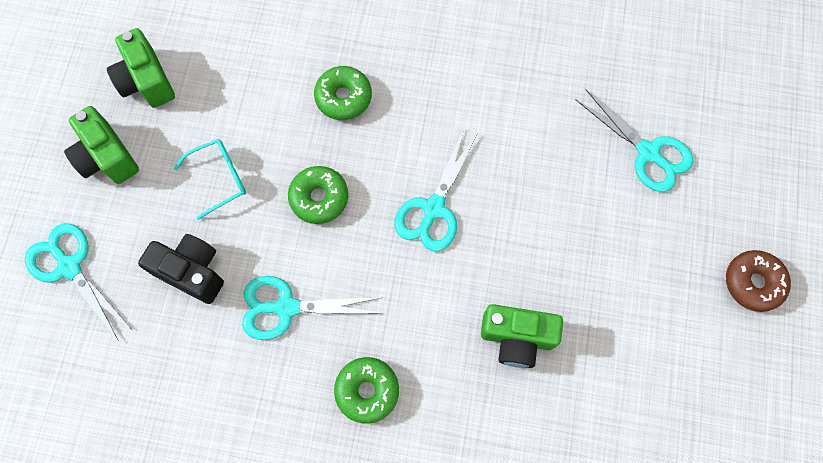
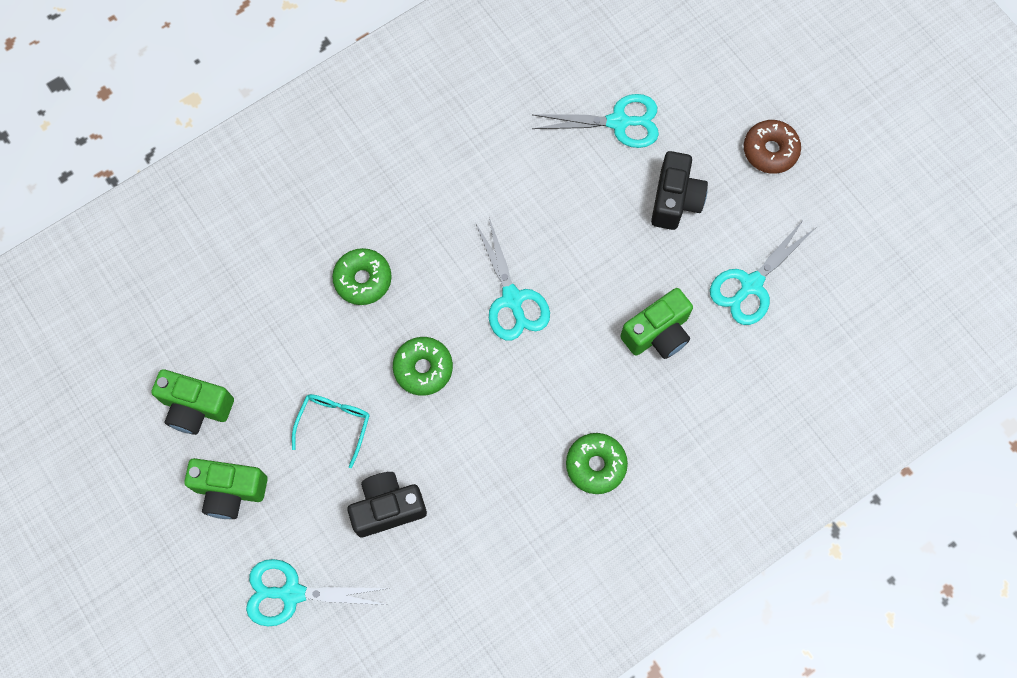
camera: 45 degrees left, 0 degrees up
(286, 307) = (482, 465): turquoise scissors -> turquoise scissors (751, 285)
(634, 250) = (675, 200): none -> black camera

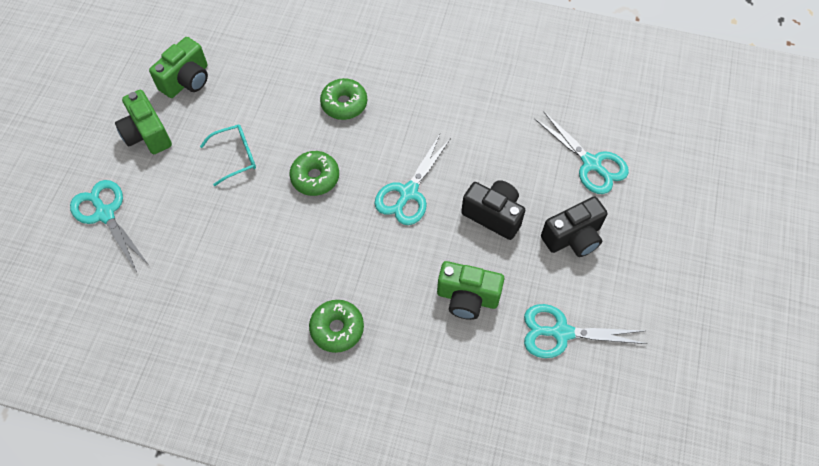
camera: 50 degrees right, 10 degrees down
(196, 407) = (187, 80): green camera -> green camera turned 120 degrees counterclockwise
(387, 508) = (204, 225): black camera -> black camera (493, 215)
(770, 150) = (672, 271): brown donut -> none

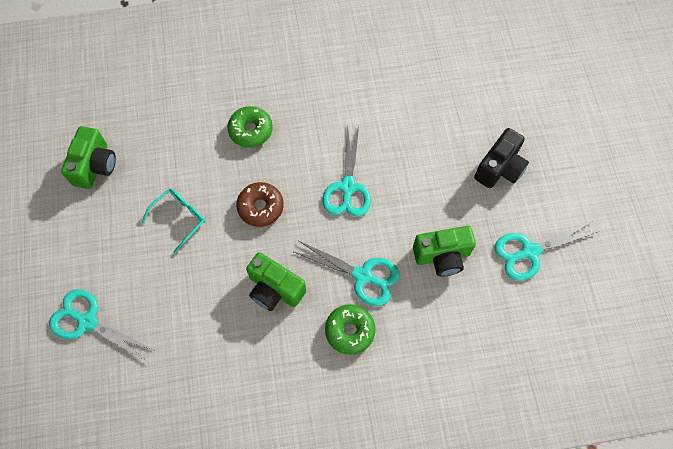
camera: 25 degrees left, 5 degrees up
(147, 134) = (86, 231): green camera -> green camera (275, 289)
(315, 177) = (260, 207): green donut -> brown donut
(493, 215) = (427, 177): black camera -> none
(591, 164) = (483, 99): turquoise scissors -> turquoise scissors (362, 276)

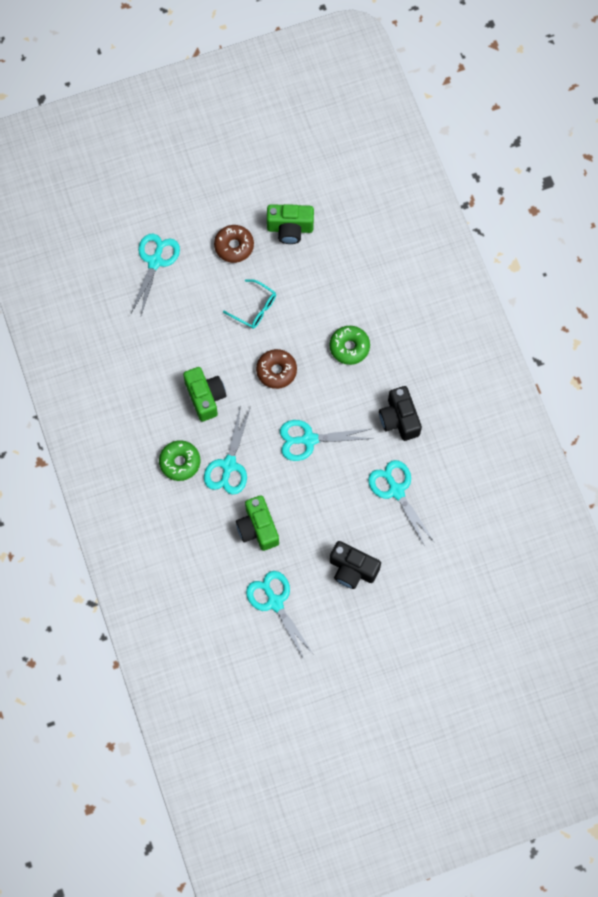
camera: 80 degrees right, 5 degrees up
(97, 228) = (234, 246): none -> brown donut
(275, 289) = (205, 397): green camera -> green camera turned 135 degrees clockwise
(341, 97) = (399, 419): none -> black camera
(418, 113) = (396, 490): none -> turquoise scissors

